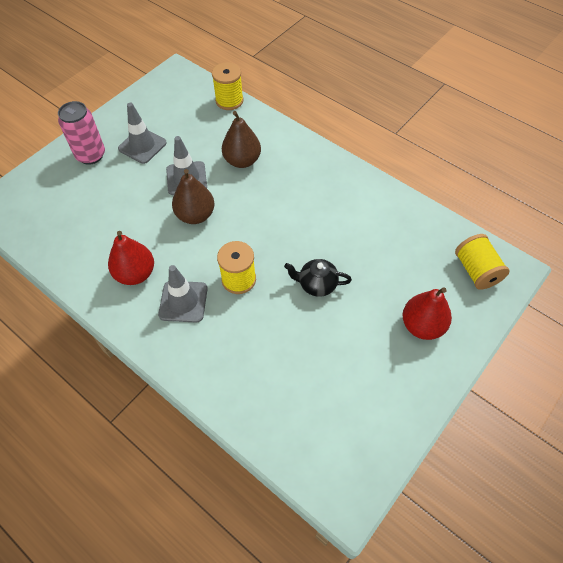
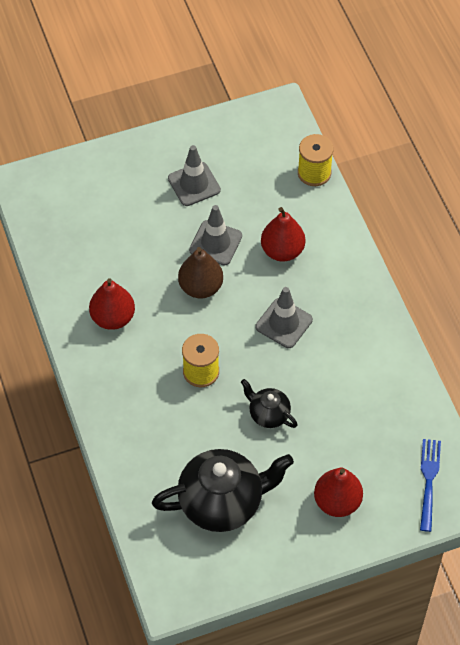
camera: 30 degrees right, 0 degrees up
(91, 155) = (138, 170): pink can -> none
(183, 301) = (139, 366): grey traffic cone -> grey traffic cone (284, 323)
(242, 160) = (282, 251): brown pear -> red pear
(331, 379) = (222, 502): none -> black teapot
(476, 271) = (429, 481): yellow spool -> blue fork

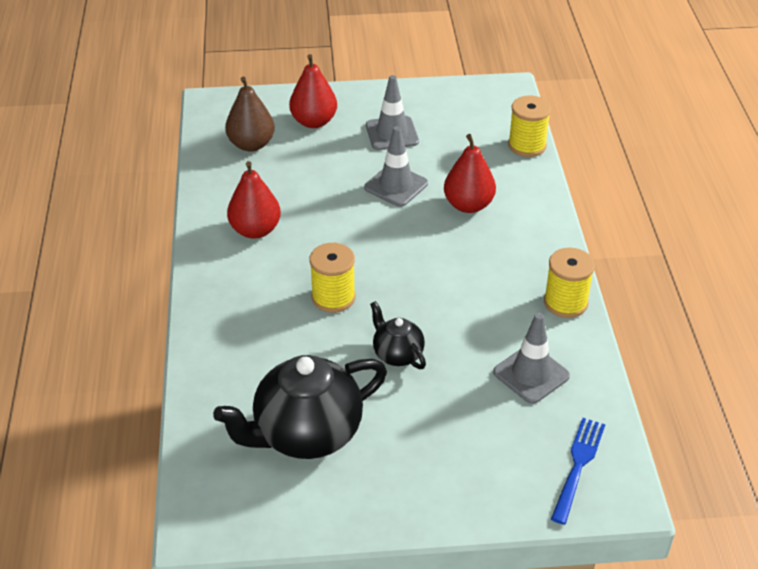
camera: 15 degrees right, 15 degrees down
(200, 287) = (364, 221): brown pear -> brown pear (251, 144)
(222, 502) = (306, 434): black teapot -> black teapot turned 150 degrees clockwise
(284, 323) = (447, 270): grey traffic cone -> grey traffic cone (531, 374)
(337, 502) = (451, 464): red pear -> red pear (314, 121)
(385, 334) = (565, 302): none -> yellow spool

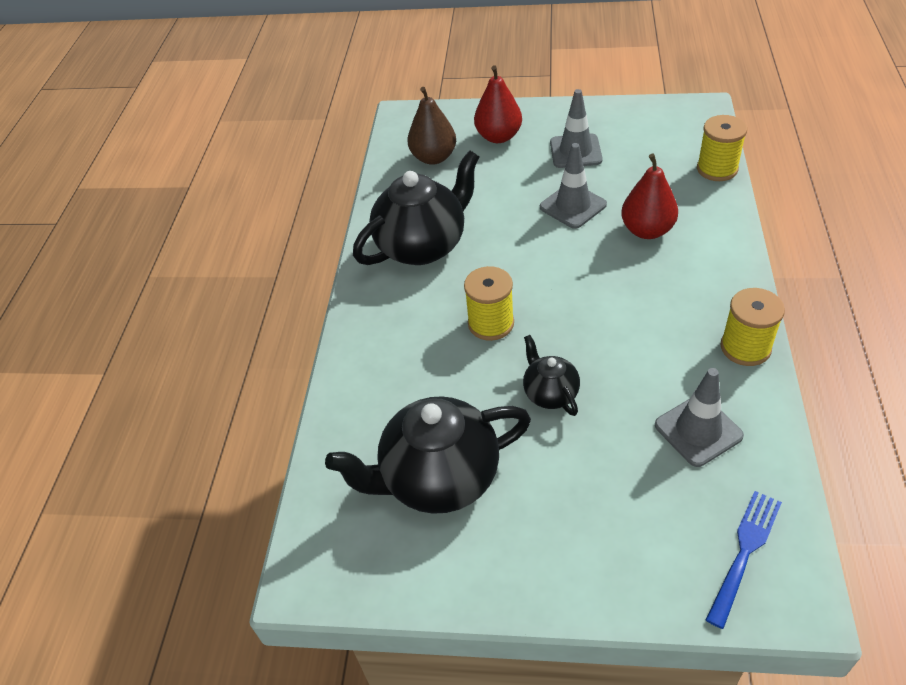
camera: 15 degrees right, 5 degrees up
(255, 230) = (423, 246): red pear -> black teapot

